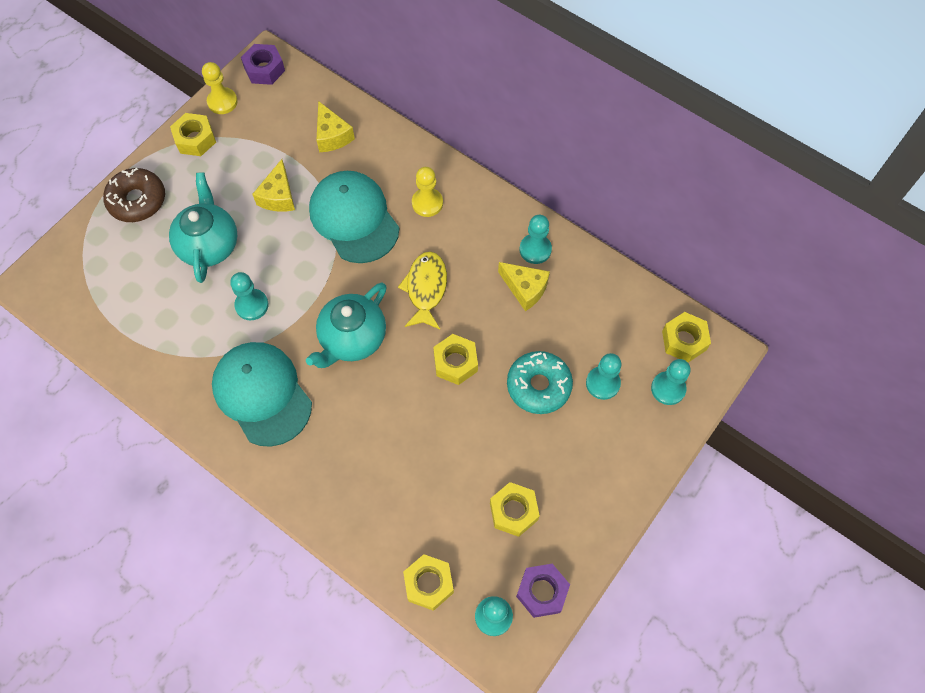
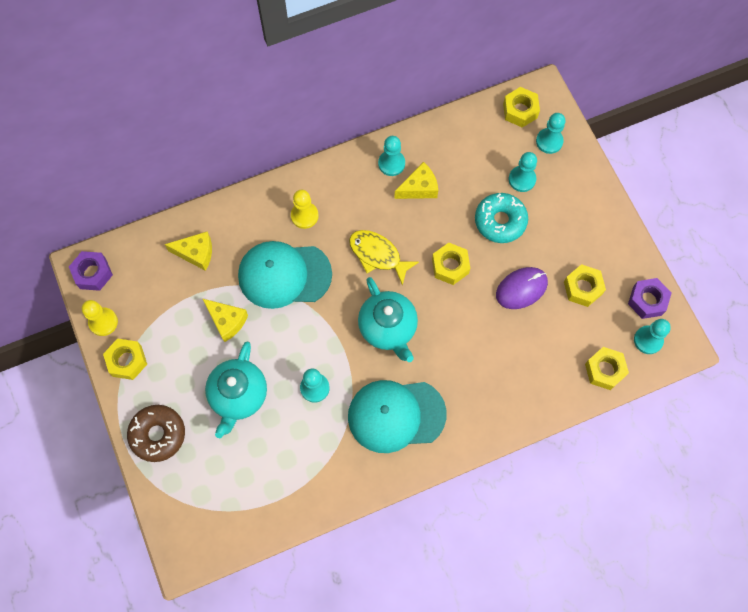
camera: 60 degrees left, 5 degrees up
(209, 245) = (238, 395): turquoise teapot -> turquoise teapot turned 105 degrees counterclockwise
(473, 447) = (521, 289): none -> purple mouse

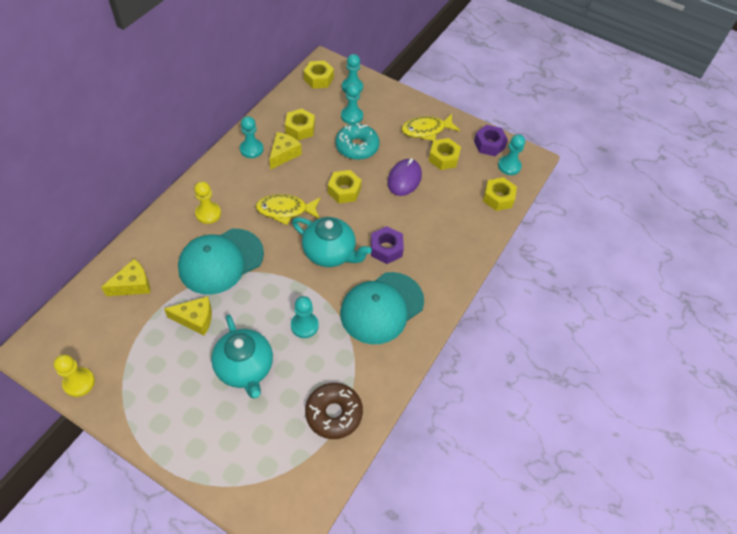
camera: 40 degrees left, 15 degrees down
(93, 273) = (43, 350): purple nut -> purple nut (386, 249)
(127, 361) = (123, 400): yellow nut -> yellow nut (300, 129)
(158, 434) = (193, 442): brown donut -> brown donut (333, 413)
(590, 243) = (426, 130): none -> yellow fish

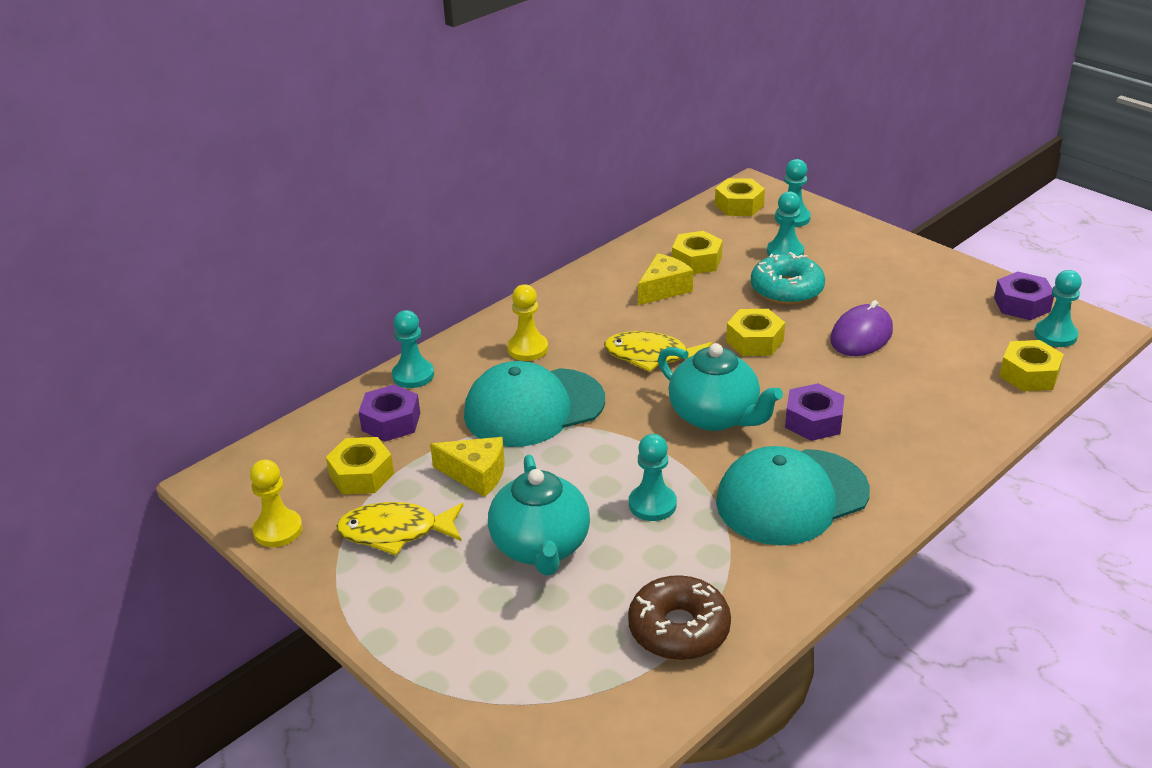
camera: 20 degrees right, 20 degrees down
(133, 285) = (391, 422): yellow cheese -> purple nut
(251, 149) = (613, 279): turquoise pawn -> turquoise pawn (413, 375)
(426, 130) = (910, 278): yellow fish -> yellow fish (395, 532)
(443, 158) = (935, 315): yellow nut -> yellow nut (361, 475)

